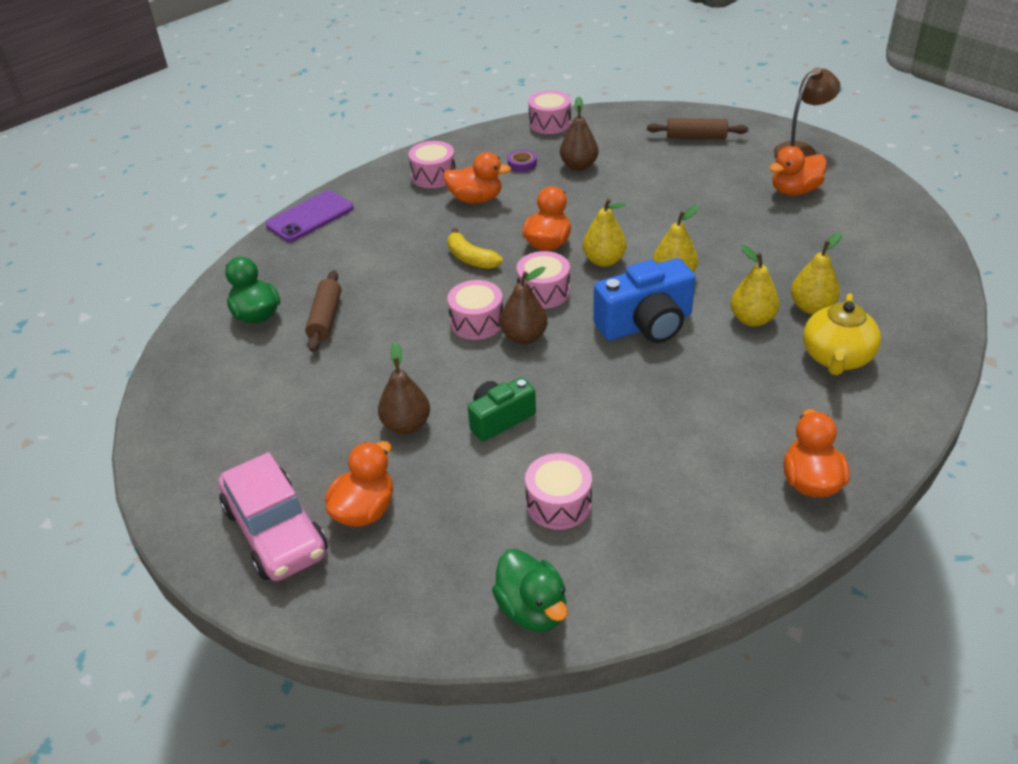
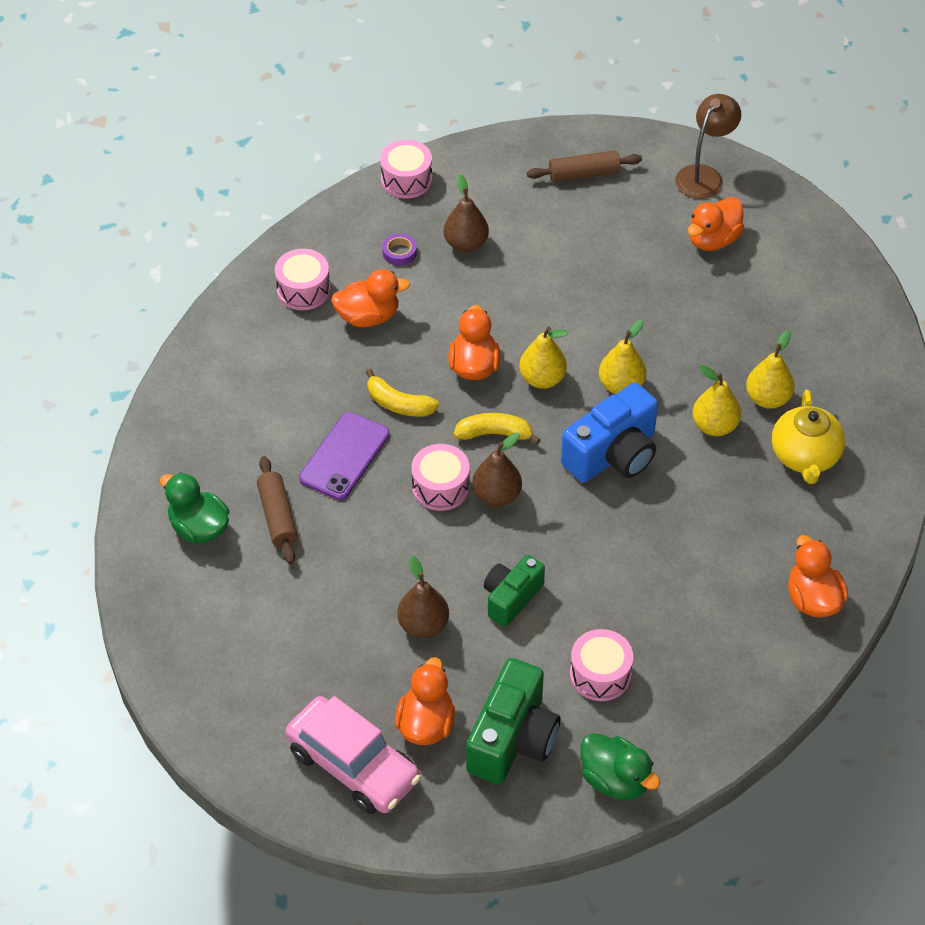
camera: 20 degrees left, 10 degrees up
(310, 217) = (187, 379): purple phone -> purple phone (344, 456)
(443, 544) = (513, 739): none -> green camera
(543, 292) = (494, 434): pink drum -> yellow banana

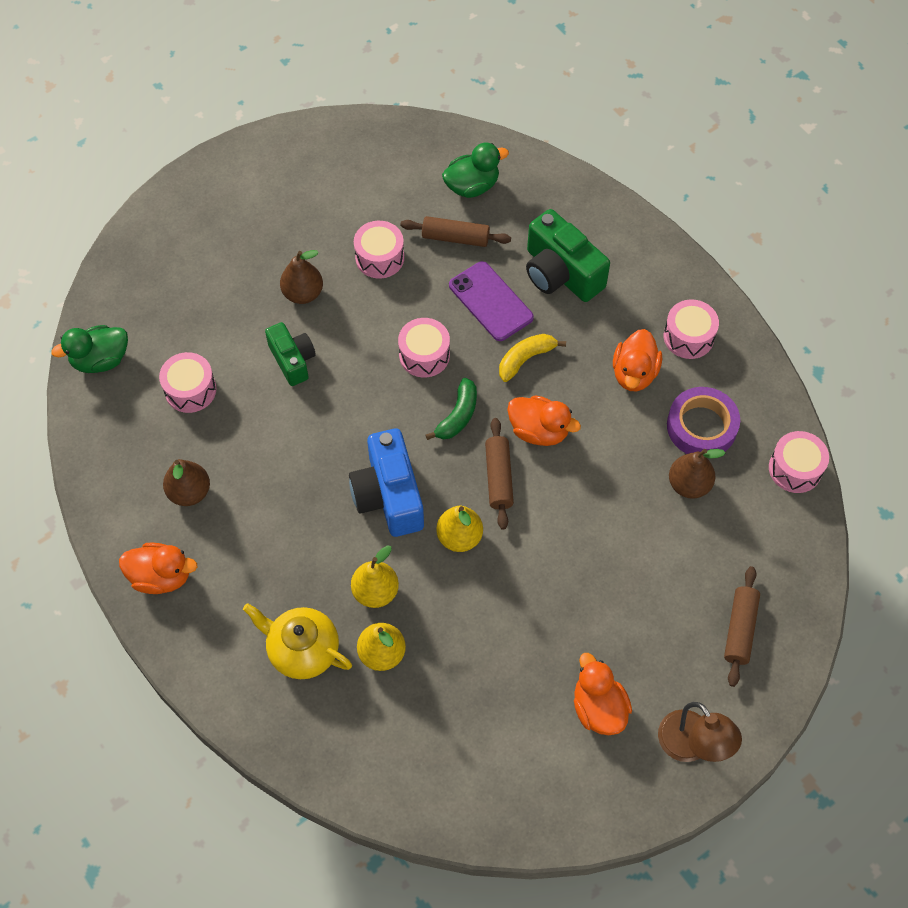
camera: 115 degrees right, 10 degrees up
(339, 574) = (379, 258): none -> pink drum
(353, 765) = (215, 209): pink car -> none
(399, 252) = (701, 426): purple tape -> purple tape, size x2.06
(426, 724) = (220, 263): orange duck -> none
(494, 434) = (458, 416): yellow banana -> green banana
(496, 495) = (394, 391): brown pear -> brown pear (189, 492)
(513, 739) = (174, 311): green camera -> green camera (560, 273)
(542, 379) = (498, 477): yellow pear -> brown rolling pin

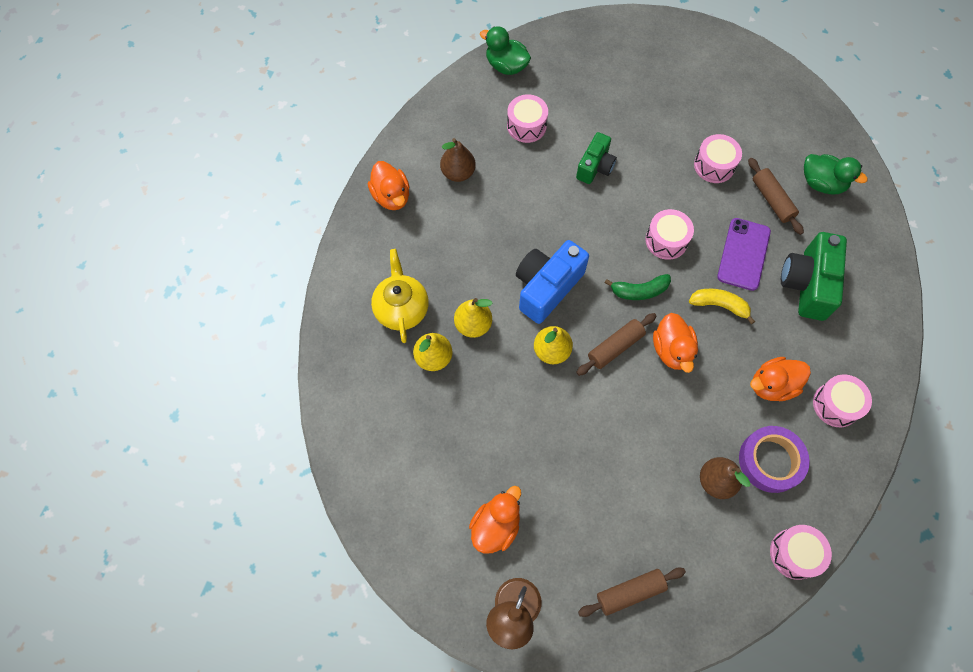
camera: 55 degrees right, 5 degrees up
(303, 293) = (647, 140): brown pear -> none

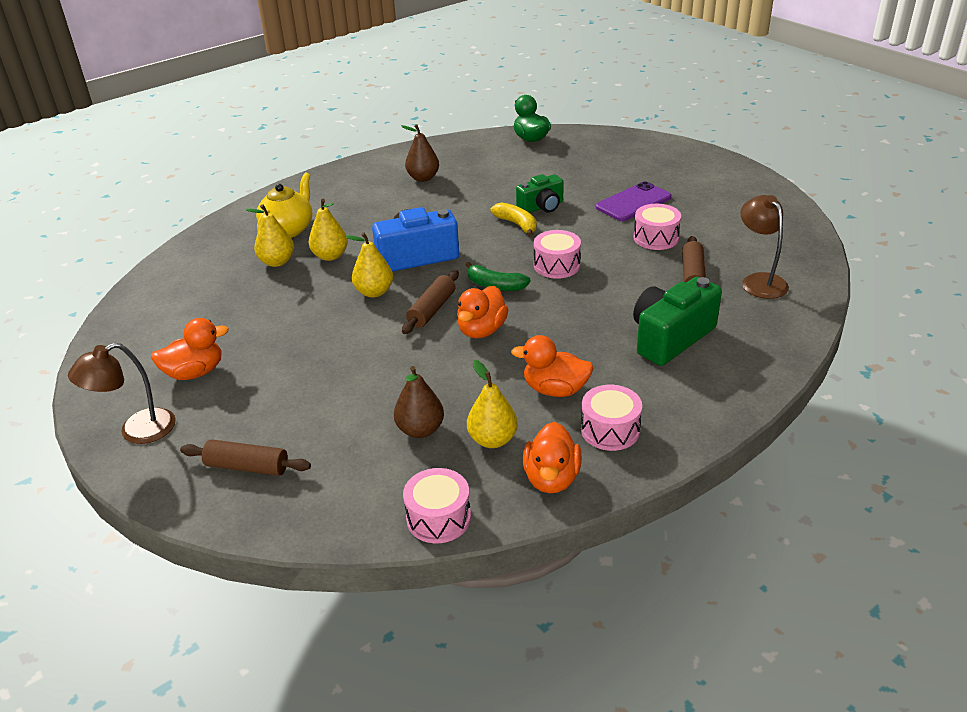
camera: 35 degrees right, 30 degrees down
(391, 196) = (357, 174): orange duck -> orange duck (551, 478)
(526, 126) = (509, 171): pink drum -> none
(615, 347) = (432, 309): brown rolling pin -> brown rolling pin turned 60 degrees counterclockwise
(719, 305) = (561, 320): yellow banana -> yellow banana (517, 224)
(743, 254) = (624, 297): purple phone -> purple phone (633, 202)
(770, 461) = (492, 440): purple tape -> yellow pear
(822, 183) = (759, 281): green duck -> brown lamp

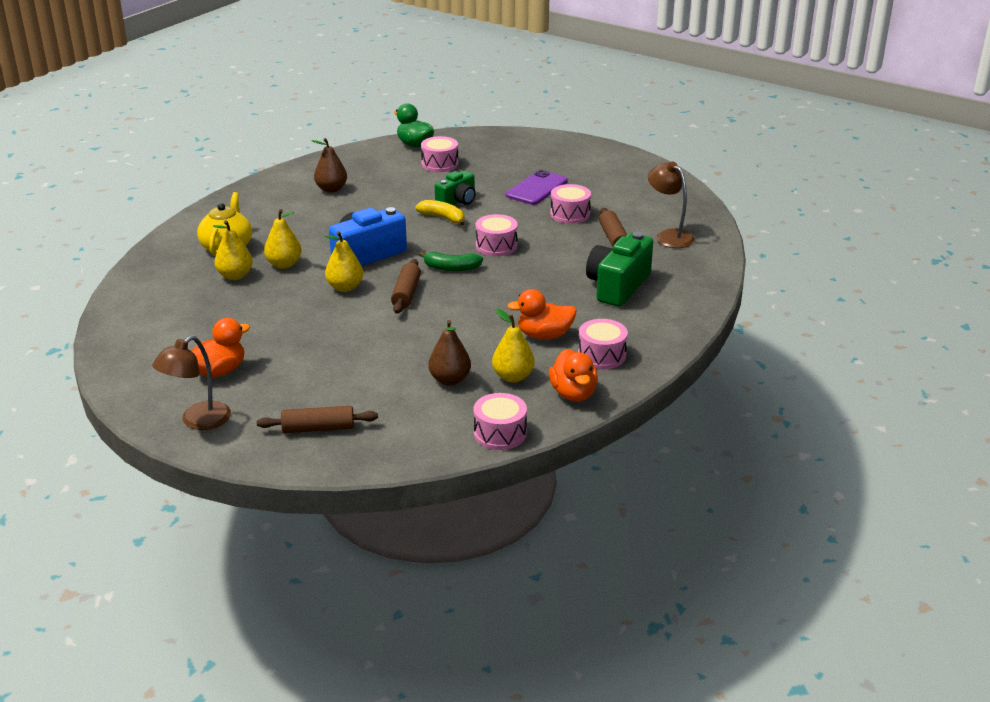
camera: 20 degrees left, 5 degrees down
(482, 330) = (459, 303): orange duck -> none
(545, 162) = (440, 164): none -> pink drum

